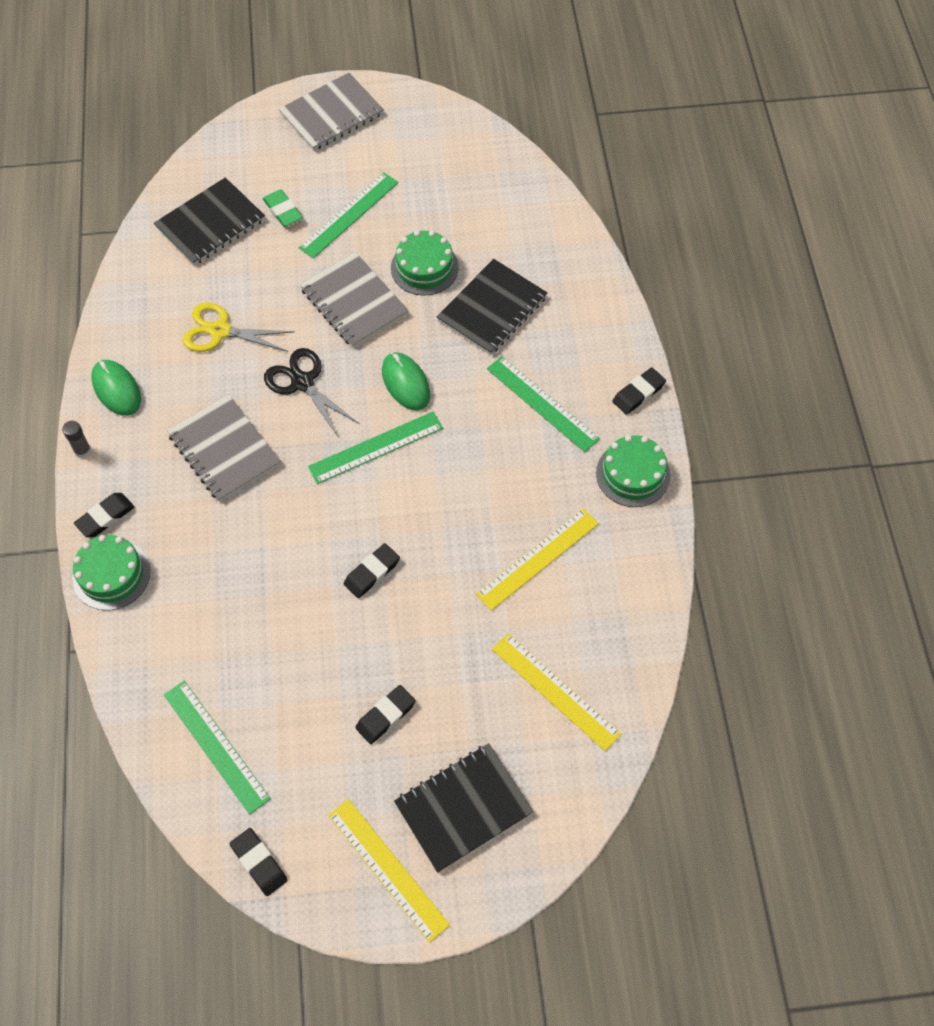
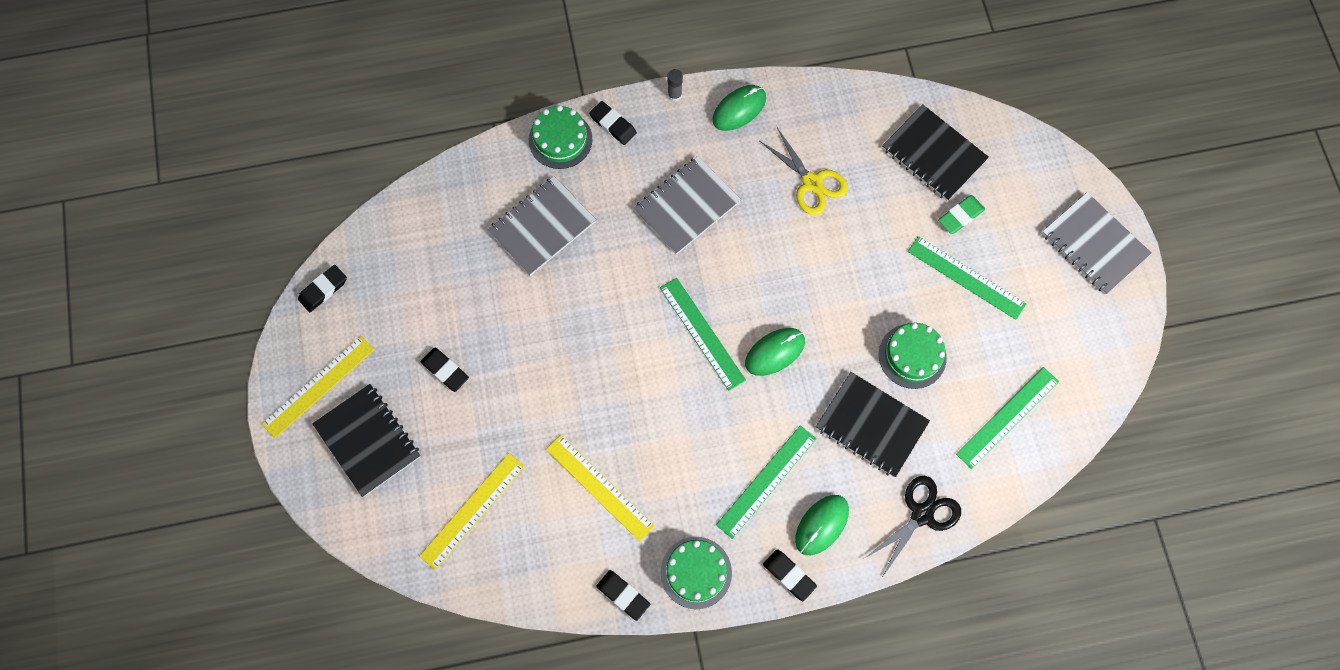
camera: 85 degrees right, 10 degrees up
(216, 746) = (416, 243): green ruler -> green ruler (1007, 417)
(220, 331) = (812, 183): yellow scissors -> yellow scissors turned 135 degrees clockwise
(302, 383) = (764, 261): black scissors -> black scissors (921, 514)
(354, 302) = (861, 295): grey notebook -> grey notebook (542, 227)
(372, 573) = (575, 344): black eraser -> black eraser (623, 595)
(589, 361) = (822, 525): none -> green mouse

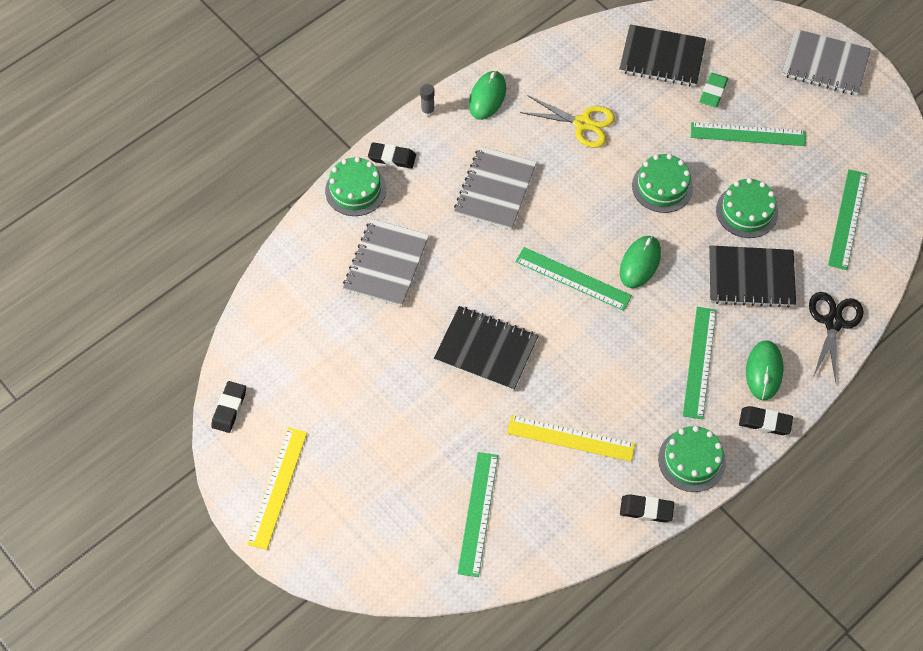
camera: 30 degrees left, 10 degrees down
(368, 440) = (351, 507): black notebook -> black notebook (486, 349)
(445, 370) = (380, 417): black eraser -> none
(472, 510) = (477, 513): yellow ruler -> green ruler
(846, 287) = (662, 186): none -> green cake

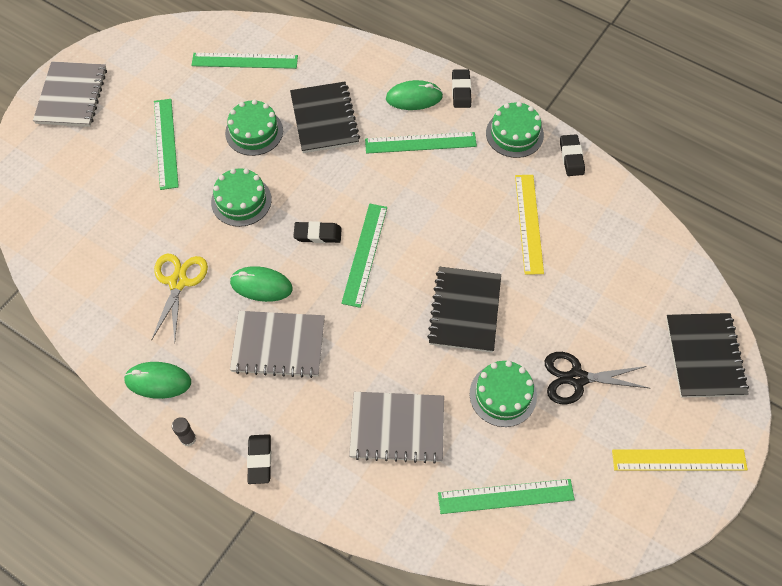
camera: 105 degrees left, 0 degrees up
(229, 408) = (616, 537): black eraser -> black eraser (317, 234)
(355, 190) = (312, 487): green cake -> green cake (503, 395)
(477, 513) = (628, 279): green ruler -> green ruler (506, 496)
(640, 263) = (332, 203): green mouse -> green mouse (261, 285)
(662, 58) = (81, 227): black notebook -> black notebook (704, 356)
(713, 92) = (119, 178): green eraser -> none
(833, 323) = (352, 58): black scissors -> black scissors (577, 378)

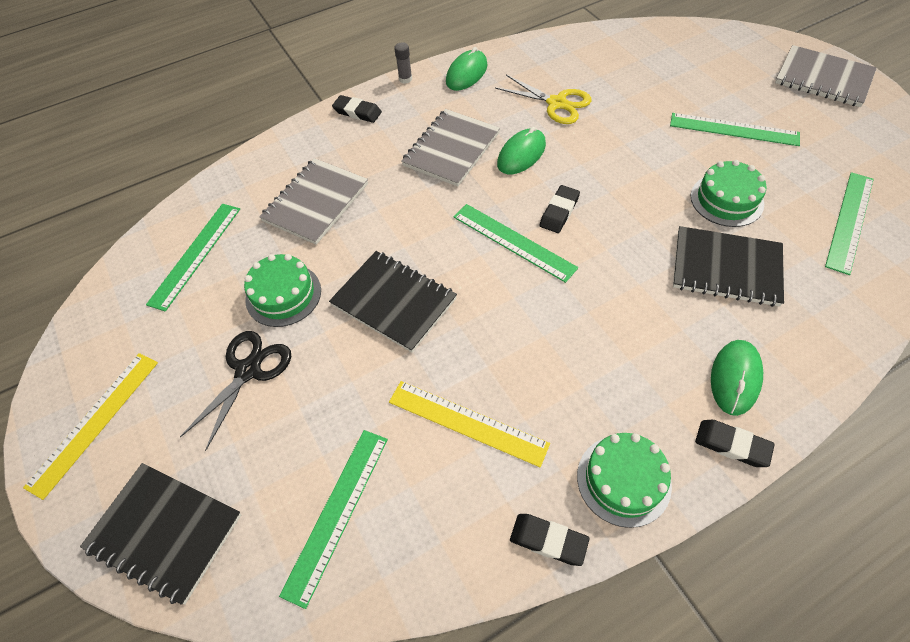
camera: 120 degrees right, 5 degrees down
(241, 200) = (632, 166): green cake -> none
(420, 143) = (650, 354): green ruler -> green ruler (336, 513)

